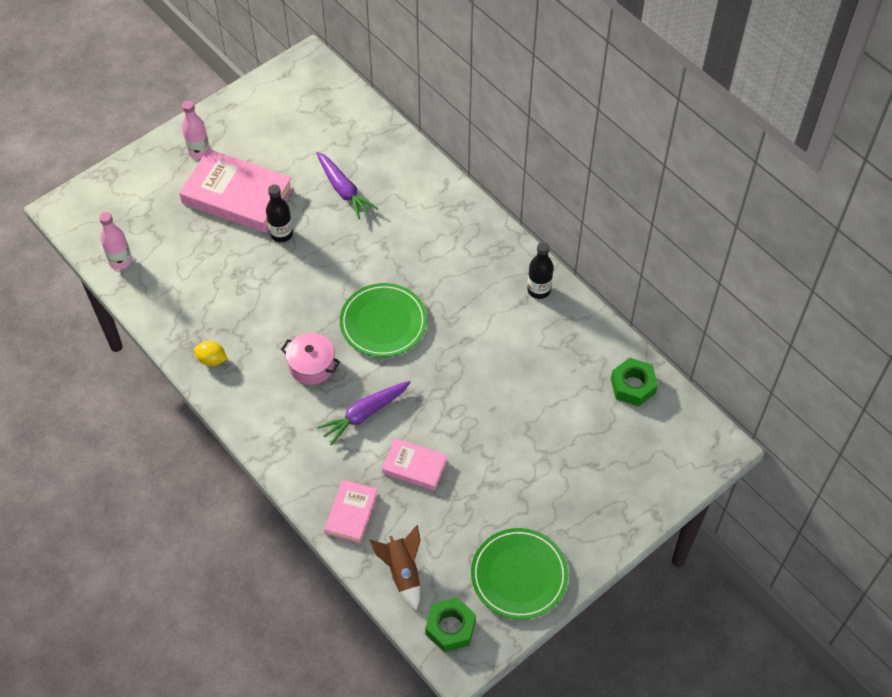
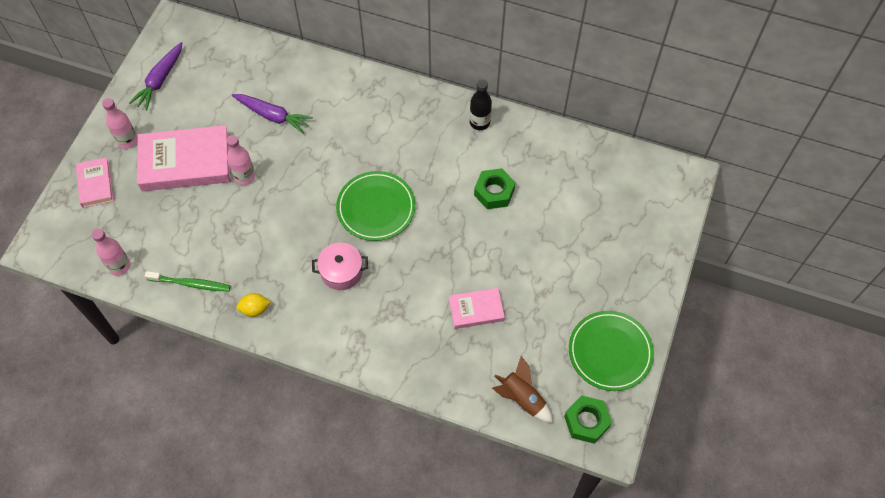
camera: 30 degrees left, 5 degrees up
(170, 308) = (190, 284): none -> green toothbrush
(281, 234) = (245, 176): black bottle -> pink bottle
(351, 513) = (451, 374): pink book -> pink book (95, 184)
(364, 414) = (409, 289): purple carrot -> purple carrot (160, 80)
(633, 386) = (597, 162): green nut -> green nut (494, 192)

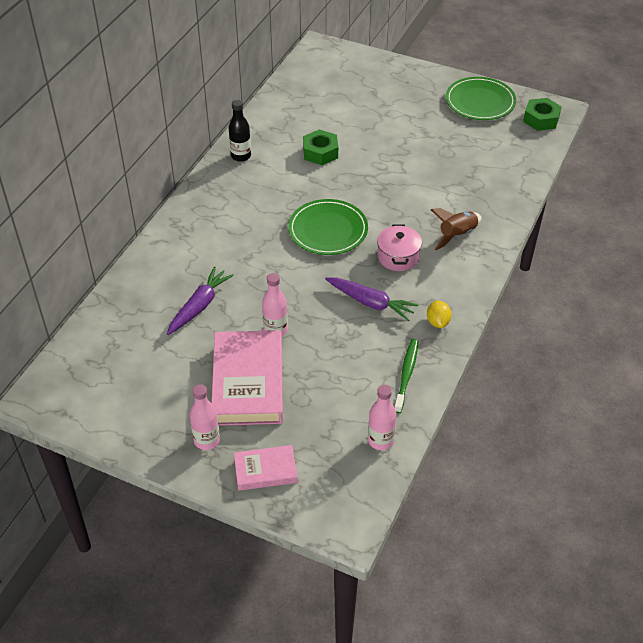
camera: 85 degrees left, 15 degrees down
(160, 80) = (122, 411): purple carrot -> purple carrot (371, 303)
(476, 310) = (441, 171): pink book -> none
(522, 398) = (523, 151): brown rocket -> brown rocket (457, 235)

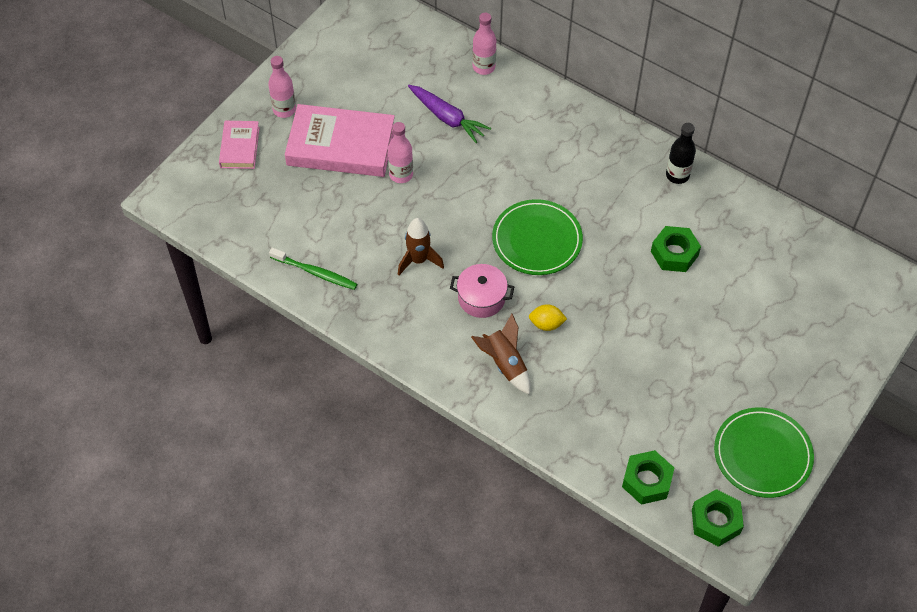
camera: 100 degrees right, 10 degrees up
(371, 303) = (418, 260): purple carrot -> brown rocket
(380, 440) = (244, 237): pink bottle -> pink bottle (484, 67)
(438, 322) = (377, 315): yellow lemon -> yellow lemon (546, 324)
(525, 152) = (646, 481): none -> green nut

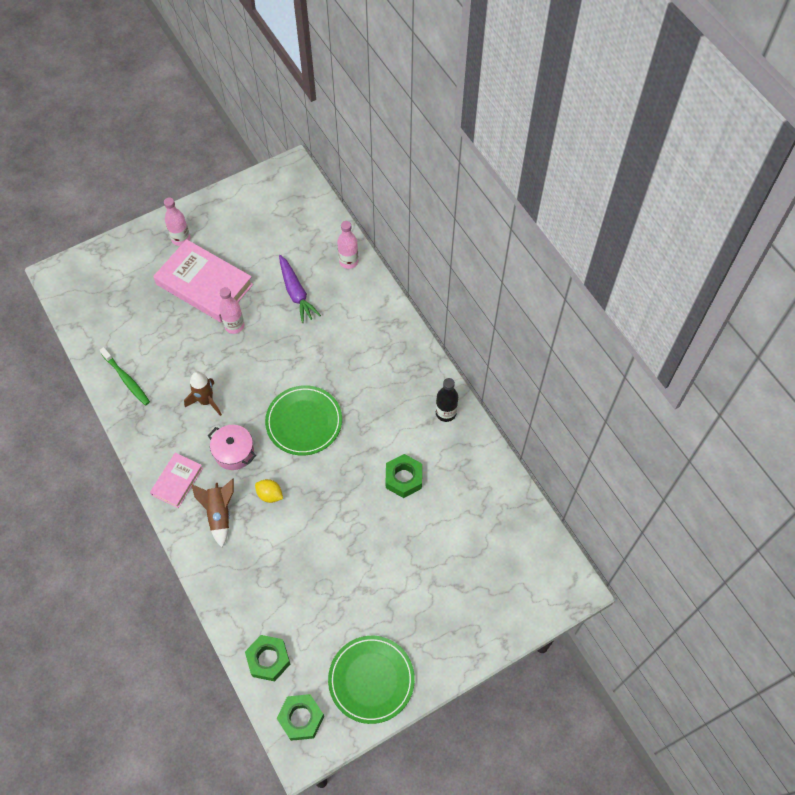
camera: 25 degrees right, 5 degrees up
(239, 147) = (132, 256): pink book -> pink book (177, 481)

